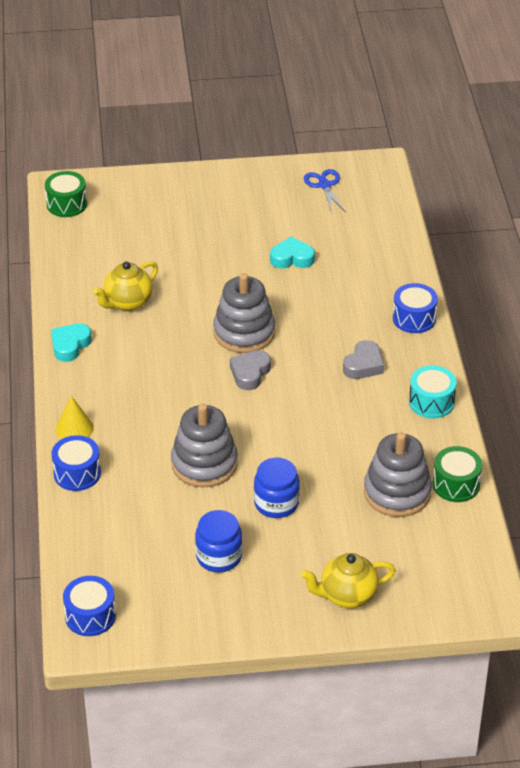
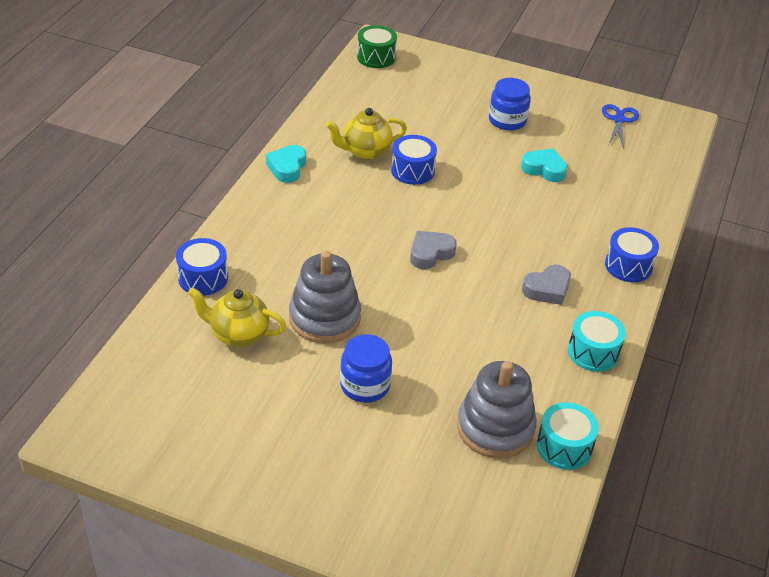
camera: 25 degrees right, 0 degrees up
(70, 345) = (287, 167): turquoise heart -> turquoise heart turned 45 degrees counterclockwise
(74, 428) = (233, 238): yellow cone -> none
(90, 616) = (104, 416): blue drum -> blue drum (412, 170)
(219, 556) = (269, 413): blue jar -> blue jar (507, 120)
(244, 332) = (452, 216): grey stacking toy -> none
(347, 596) = (367, 514): yellow teapot -> yellow teapot (238, 335)
(456, 484) = (564, 447): green drum -> turquoise drum

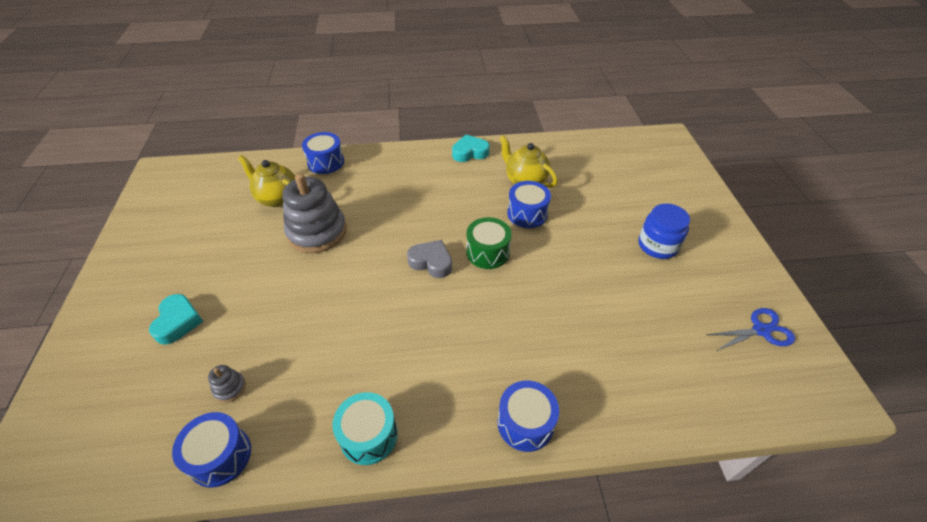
camera: 65 degrees right, 5 degrees up
(238, 335) = (277, 198): yellow teapot -> yellow teapot turned 45 degrees counterclockwise
(365, 385) = (252, 281): blue jar -> none
(376, 57) = (647, 143): green drum -> green drum (487, 252)
(495, 428) = (230, 388): grey stacking toy -> grey stacking toy, size x0.41
(544, 169) = (614, 297): turquoise heart -> turquoise heart (178, 322)
(547, 289) = (439, 362): grey heart -> none
(564, 447) = (220, 456): turquoise drum -> blue drum

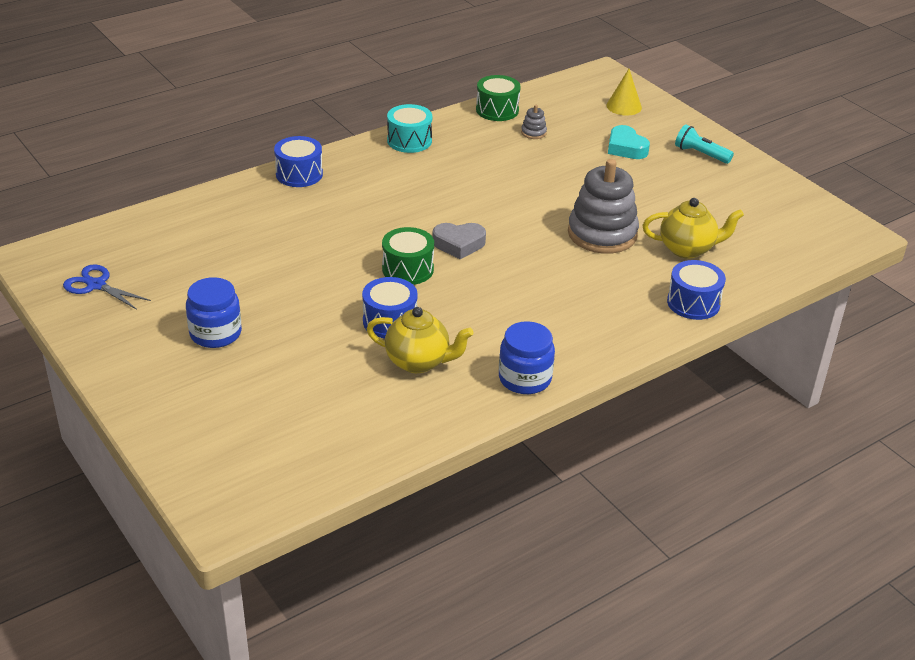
camera: 150 degrees right, 10 degrees down
(89, 394) = (624, 106): none -> yellow cone
(132, 285) = (700, 154): none -> turquoise flashlight
(220, 456) = (497, 110): blue drum -> green drum
(470, 152) = (525, 379): turquoise heart -> blue jar
(761, 330) = (96, 285): blue scissors -> blue scissors turned 75 degrees clockwise

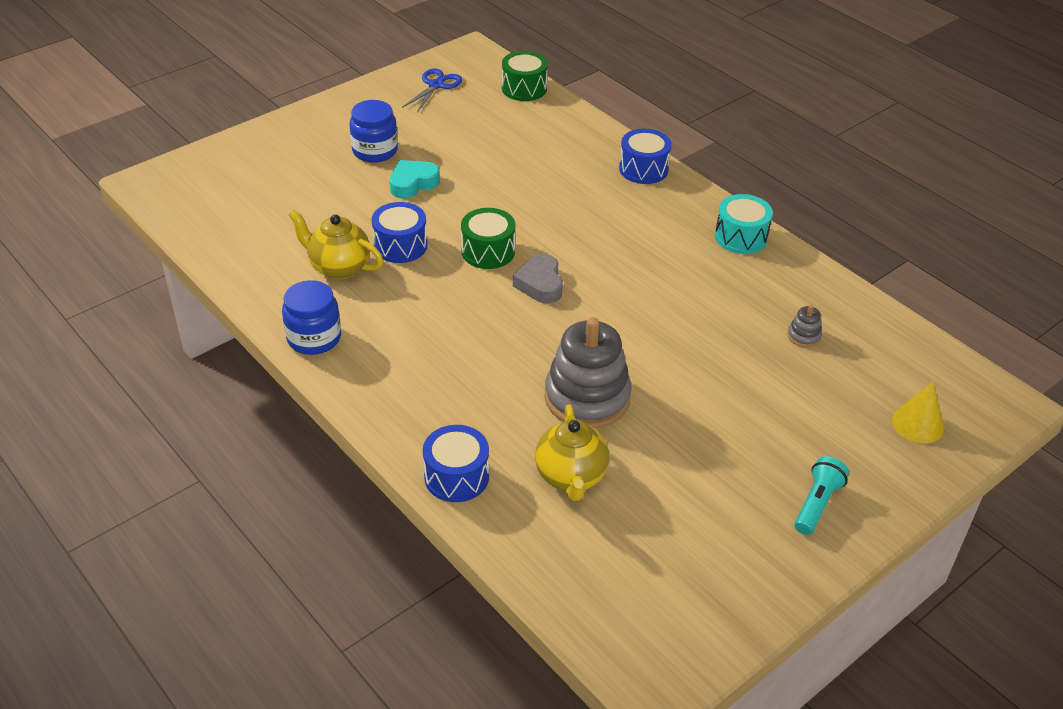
camera: 85 degrees right, 5 degrees up
(418, 362) = (339, 267): yellow teapot -> yellow teapot turned 105 degrees clockwise
(497, 110) = (846, 303): green drum -> green drum (524, 88)
(626, 148) = (801, 424): turquoise heart -> turquoise heart (413, 183)

